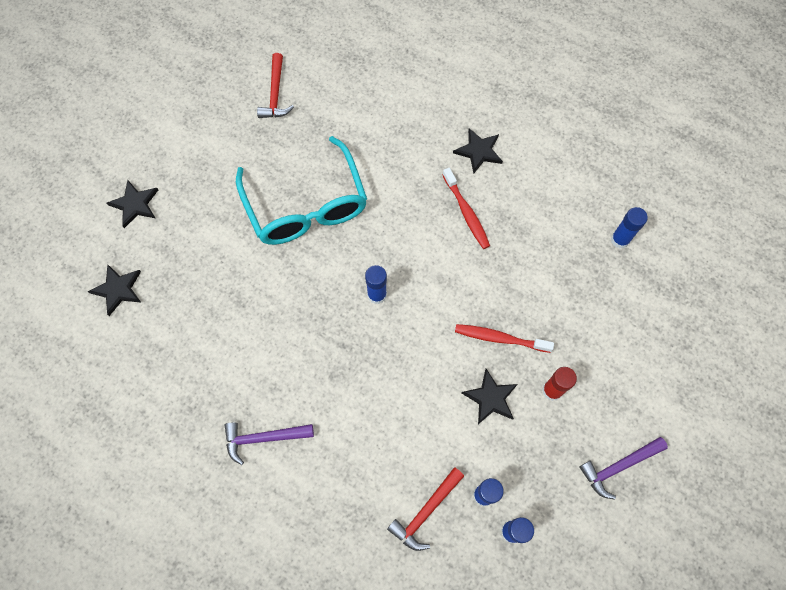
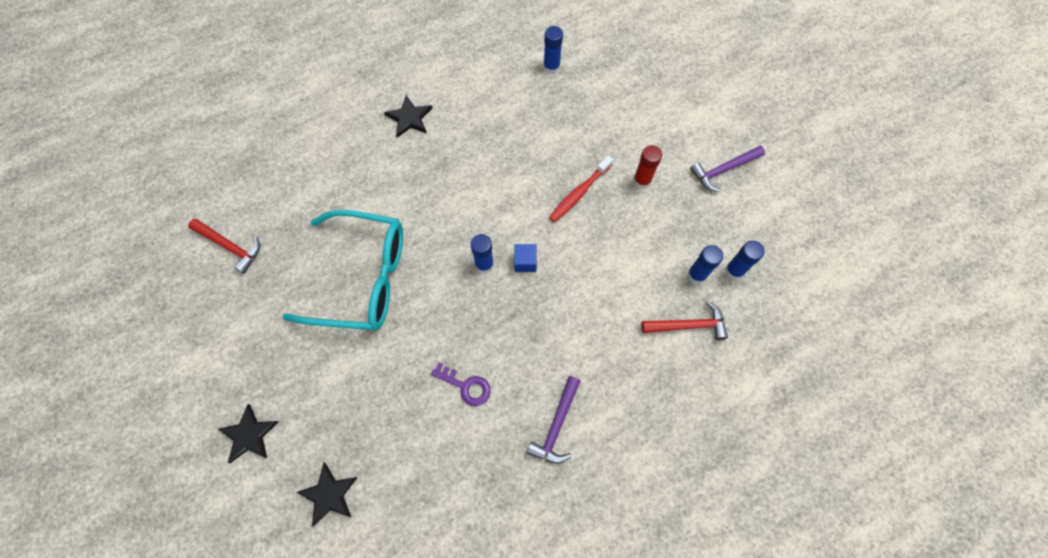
camera: 60 degrees left, 0 degrees up
(258, 342) = (466, 386): none -> purple key
(400, 328) = (525, 262): none -> blue cube
(425, 512) = (688, 325): red hammer -> red hammer turned 75 degrees counterclockwise
(466, 212) = (457, 157): red toothbrush -> none
(490, 398) = (623, 227): black star -> none
(618, 466) = (723, 170): purple hammer -> purple hammer turned 60 degrees clockwise

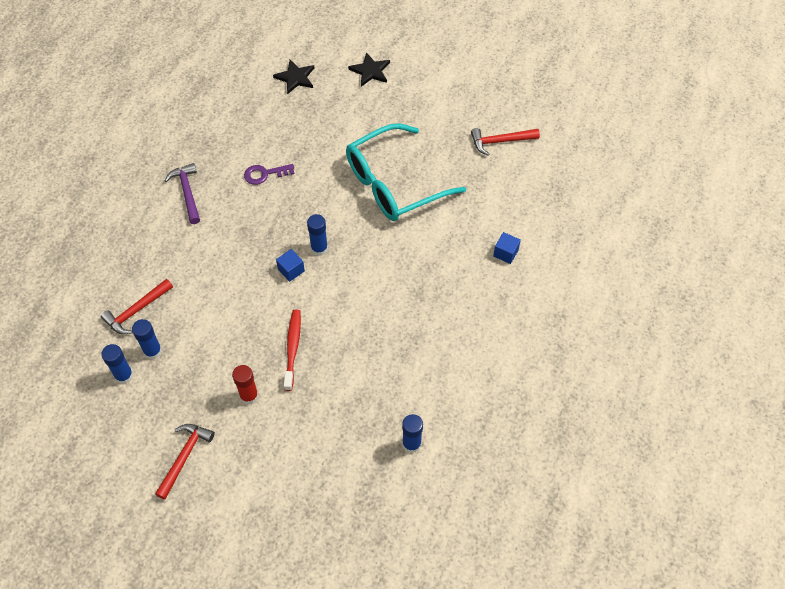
camera: 140 degrees right, 10 degrees down
(344, 145) = (505, 253): none -> blue cube
(409, 118) = (481, 309): black star -> none
(723, 170) = (184, 457): purple hammer -> red hammer

